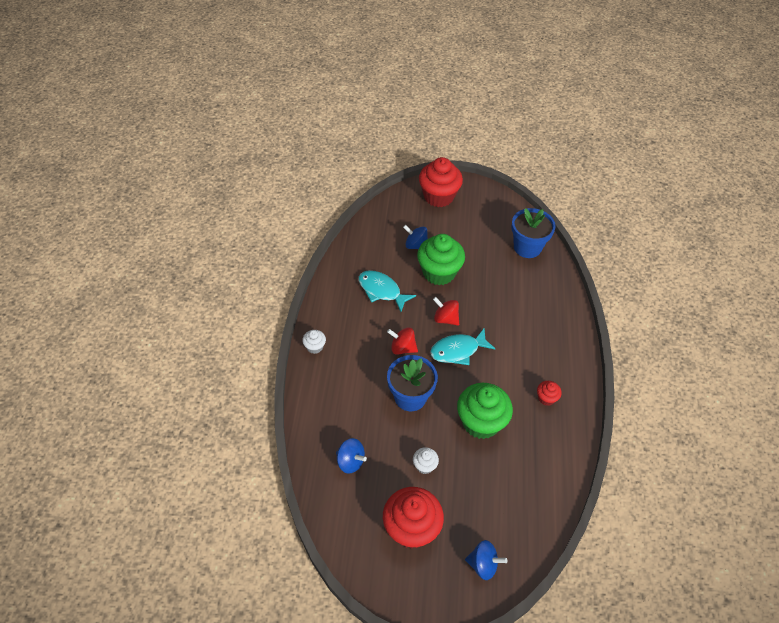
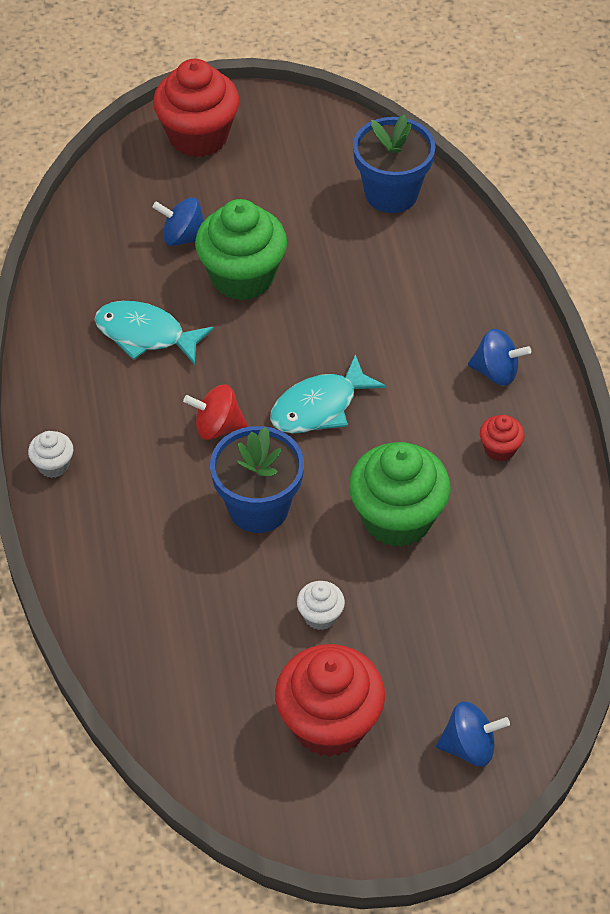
camera: 15 degrees left, 0 degrees up
(350, 461) = (186, 644): blue spinning top -> blue spinning top (496, 372)
(445, 319) = (280, 356): red spinning top -> none

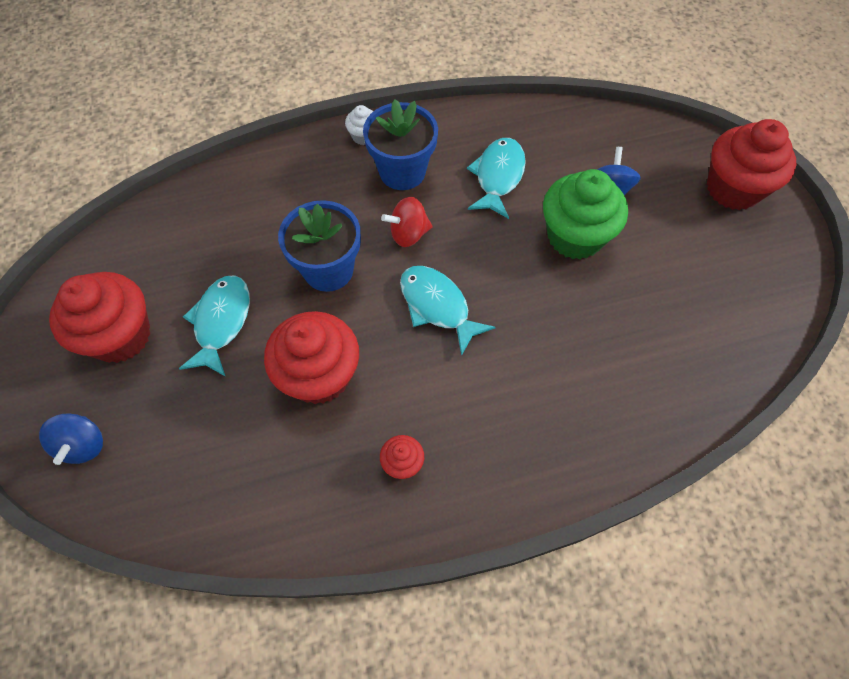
camera: 85 degrees right, 10 degrees up
(217, 427) = (408, 234): red spinning top -> red spinning top turned 105 degrees counterclockwise
(320, 616) = (221, 322): white cupcake -> turquoise fish
(391, 193) = (712, 350): blue flower pot -> blue flower pot (402, 172)
(397, 518) = (319, 375): green cupcake -> red cupcake
(496, 372) = (498, 457): blue spinning top -> none

